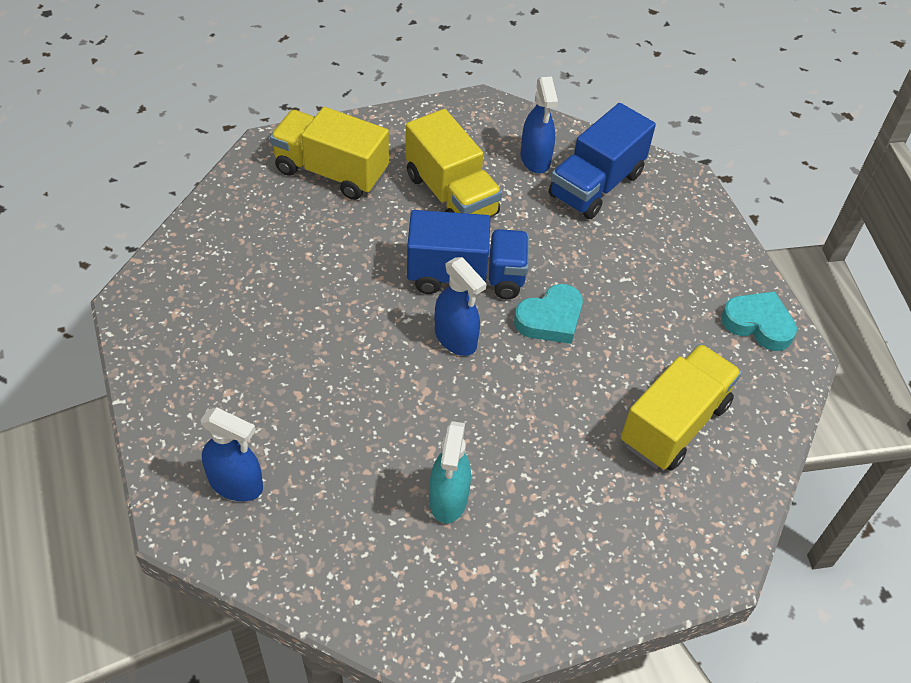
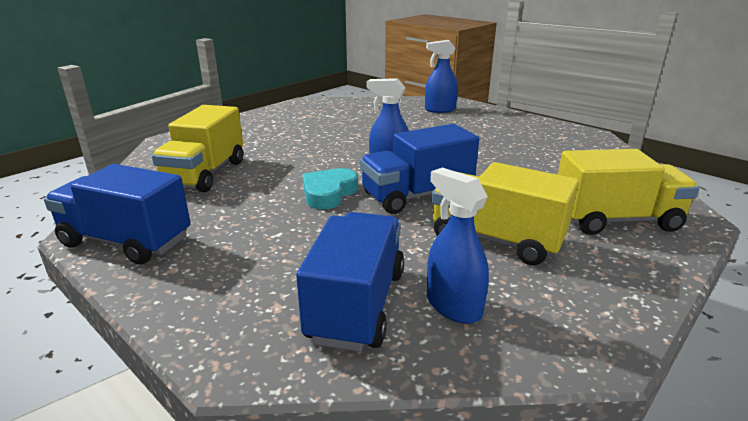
camera: 155 degrees right, 25 degrees down
(448, 499) = (334, 126): turquoise spray bottle -> none
(758, 324) = (126, 241): turquoise heart -> blue truck

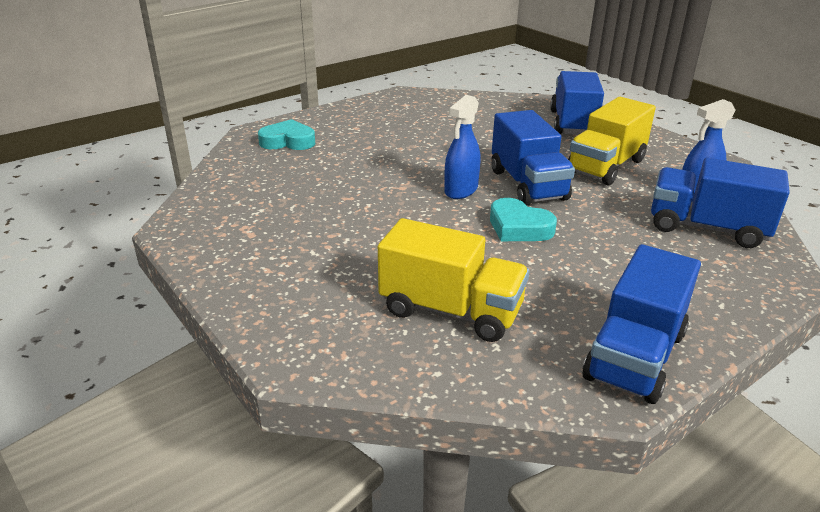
camera: 80 degrees left, 5 degrees up
(440, 110) = (288, 141): blue spray bottle -> turquoise heart
(615, 220) = (572, 123): yellow truck -> blue truck

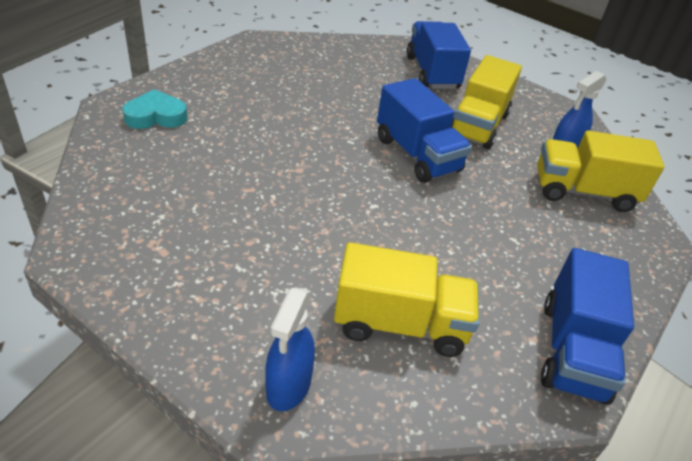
camera: 20 degrees left, 10 degrees up
(461, 190) = (357, 168): blue spray bottle -> blue spray bottle (288, 385)
(519, 227) = (427, 210): turquoise heart -> none
(706, 228) = (583, 192): blue truck -> yellow truck

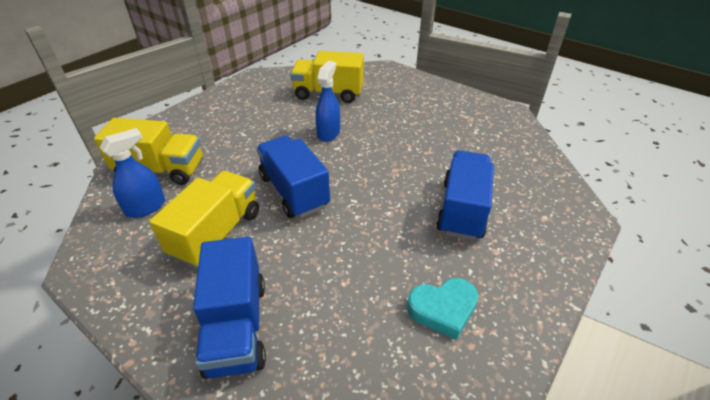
camera: 175 degrees left, 0 degrees up
(156, 116) = (537, 209): turquoise heart -> turquoise heart (443, 309)
(288, 385) = (380, 75): blue spray bottle -> blue spray bottle (328, 133)
(573, 350) = (242, 89): blue truck -> blue truck (462, 209)

